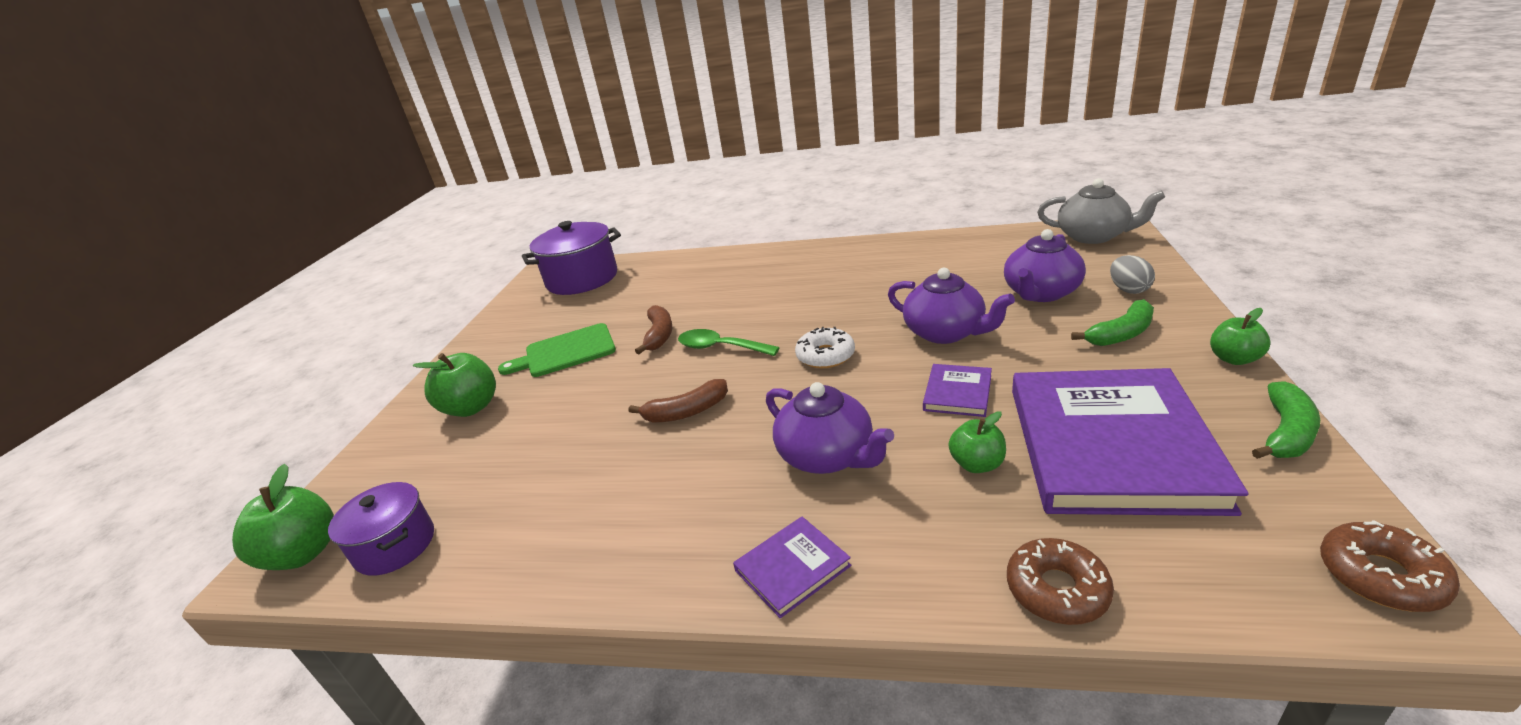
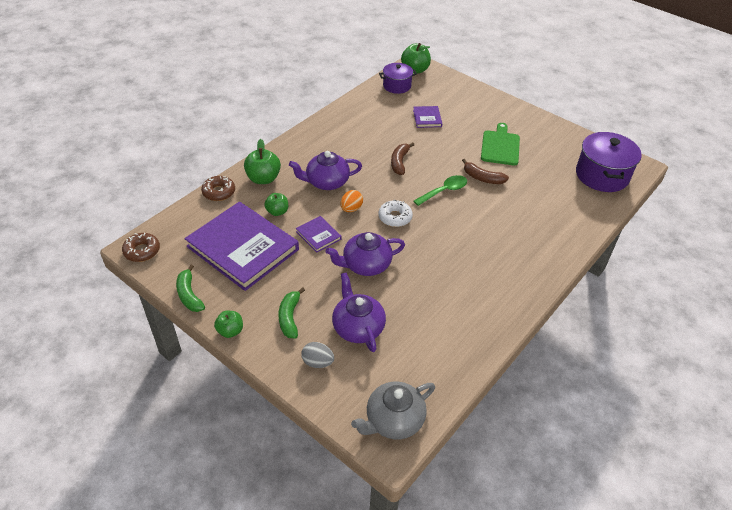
camera: 115 degrees right, 15 degrees up
(471, 407) = (475, 112): green apple -> green apple (263, 179)
(792, 568) = (289, 152): purple book -> purple book (427, 118)
(859, 397) = (351, 209): none -> orange egg

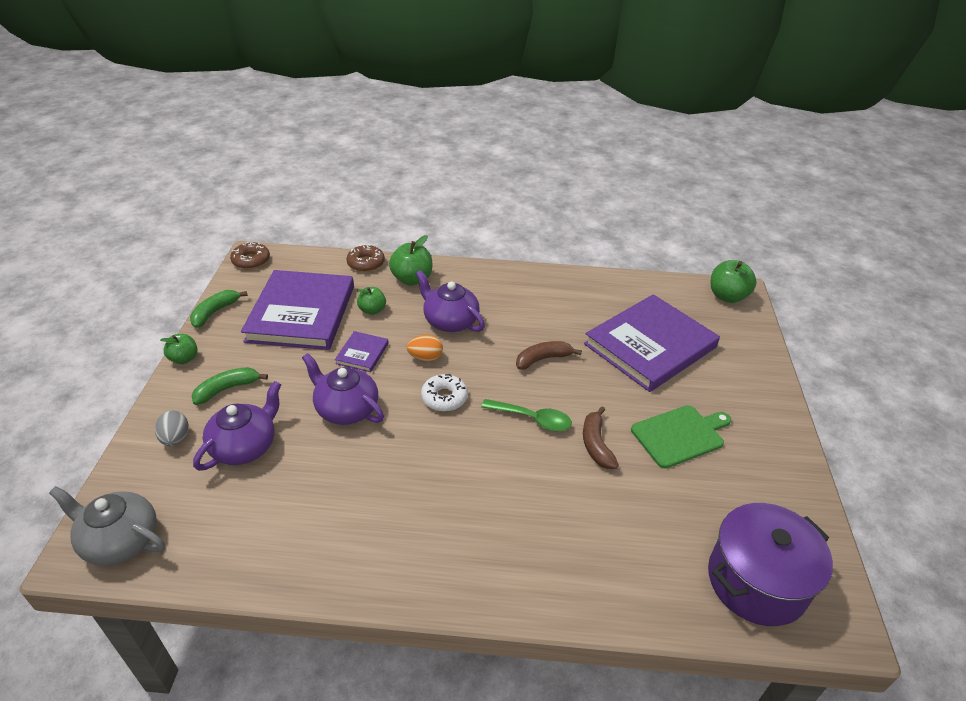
camera: 55 degrees right, 5 degrees down
(397, 86) = (677, 296): purple pot -> none
(427, 118) = (650, 346): purple book -> purple book, size x2.35

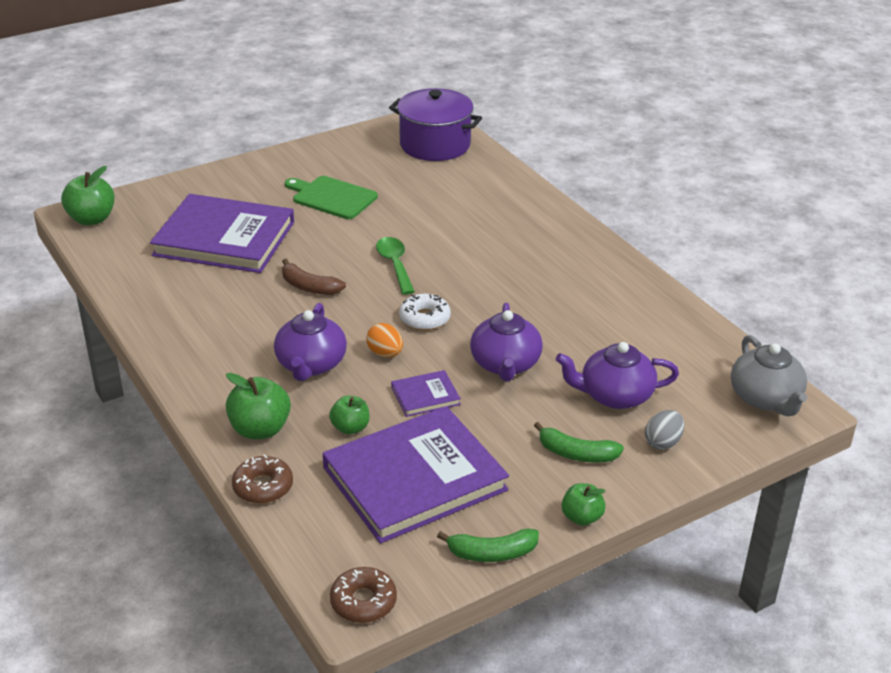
camera: 125 degrees left, 5 degrees down
(596, 444) = (387, 228): brown banana -> none

